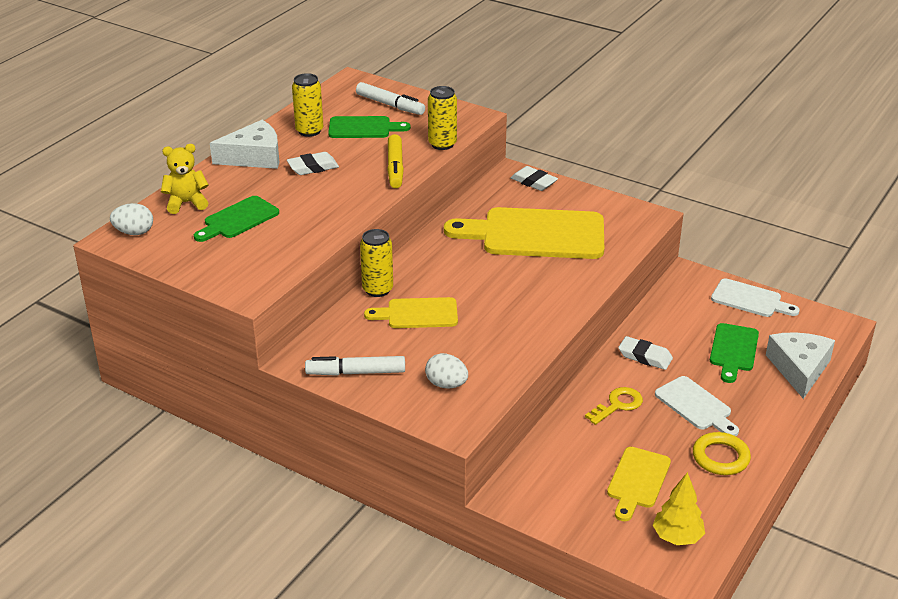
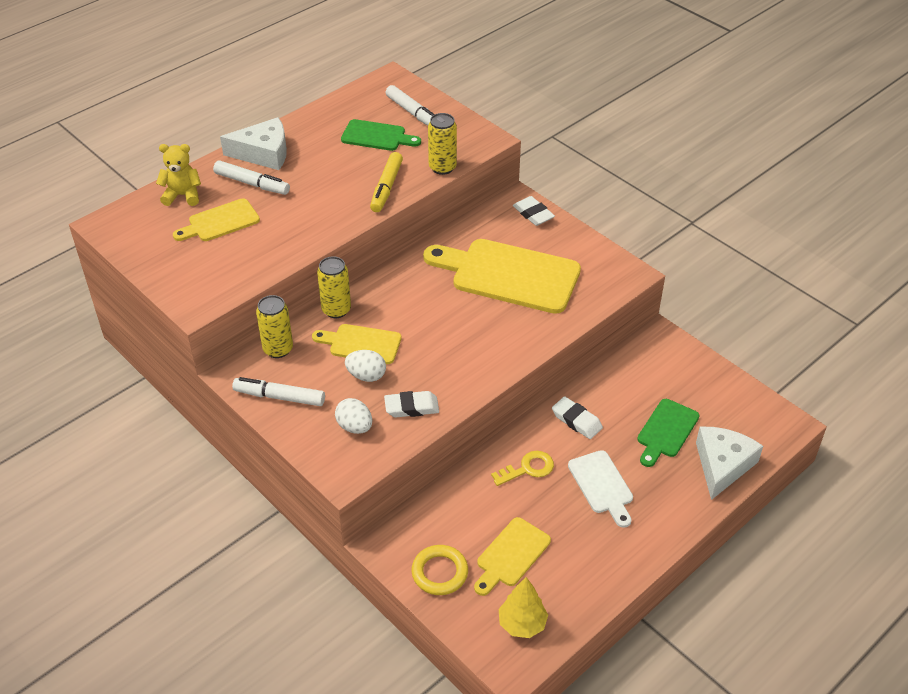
camera: 15 degrees right, 10 degrees up
(134, 232) = (124, 220): white egg -> white egg (366, 376)
(238, 219) = (220, 222): green cutting board -> yellow cutting board
(255, 183) = (252, 184): none -> white marker
(309, 131) = (326, 131): yellow can -> yellow can (278, 349)
(313, 167) = (311, 174): white eraser -> white eraser (411, 407)
(720, 457) = (601, 547): yellow ring -> yellow ring (439, 572)
(750, 299) = (708, 376): white cutting board -> none

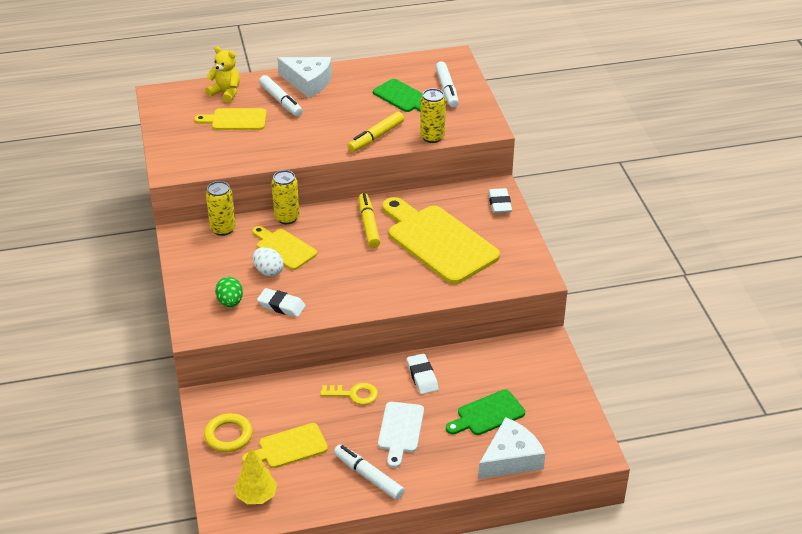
camera: 30 degrees right, 5 degrees down
(279, 397) = (196, 261): white marker -> white marker (368, 476)
(355, 427) = (230, 302): white egg -> green egg
(426, 284) = (368, 225): none -> yellow marker

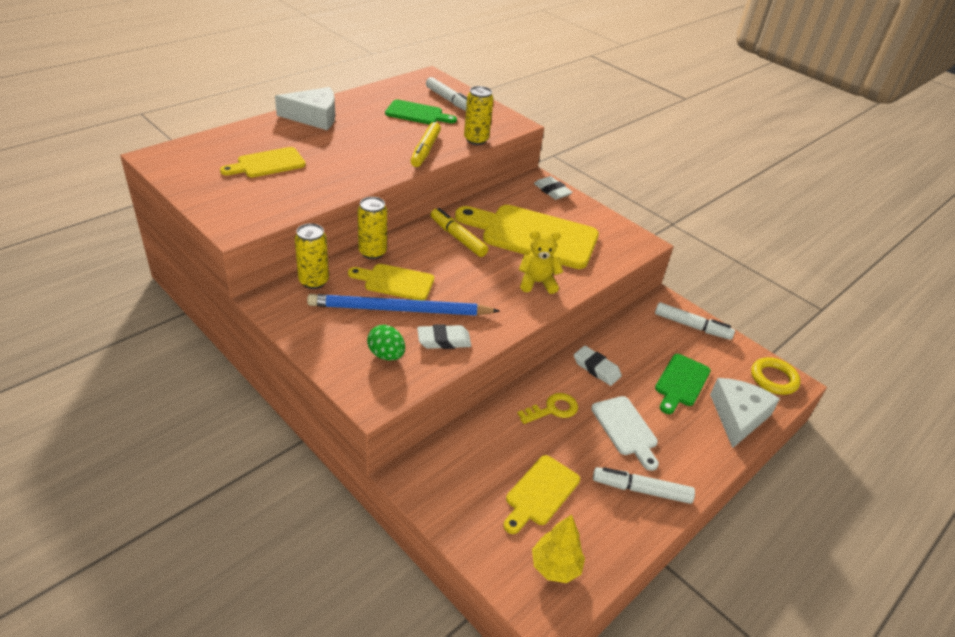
camera: 35 degrees left, 0 degrees up
(226, 93) = (234, 141): yellow teddy bear -> yellow teddy bear (537, 283)
(228, 435) = (467, 508): yellow ring -> yellow ring (773, 379)
(268, 271) = (399, 309): white egg -> blue pencil
(281, 101) = (301, 138): white marker -> white marker (692, 326)

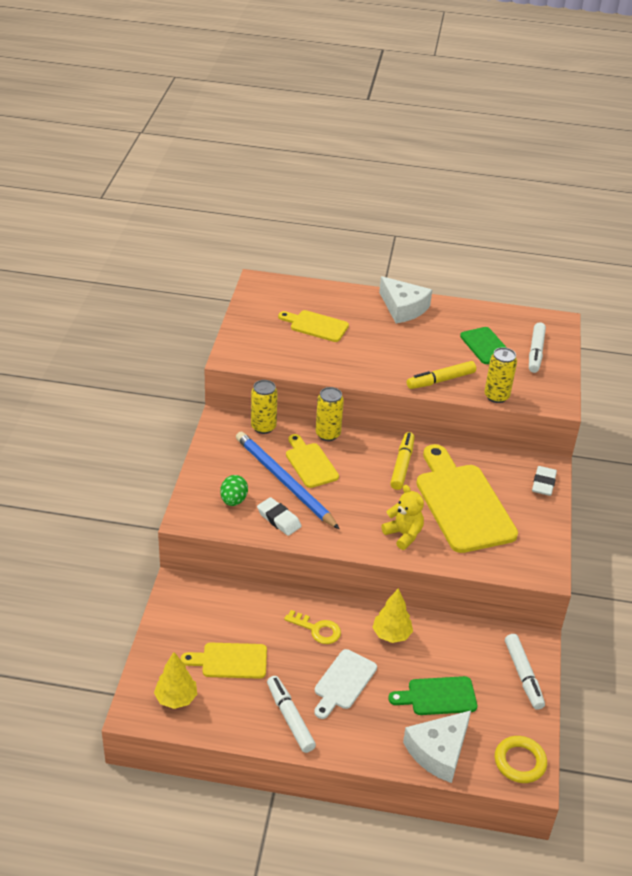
camera: 55 degrees right, 0 degrees up
(596, 368) = (391, 634): white eraser -> yellow tree
(738, 416) = (439, 751): white cheese -> white cheese turned 150 degrees clockwise

